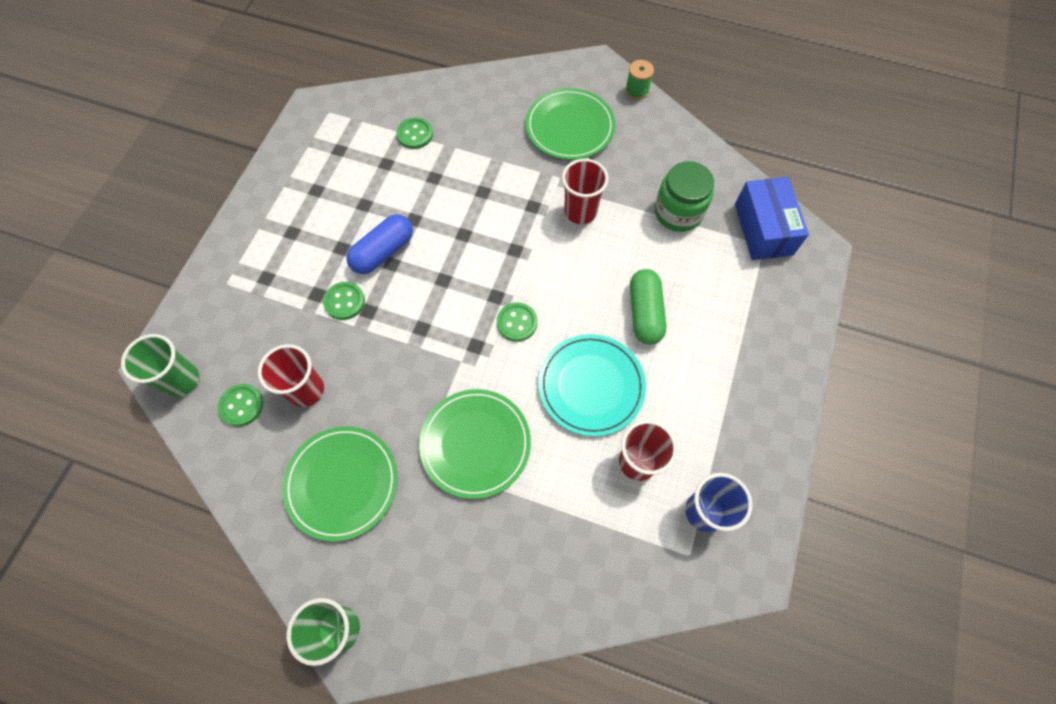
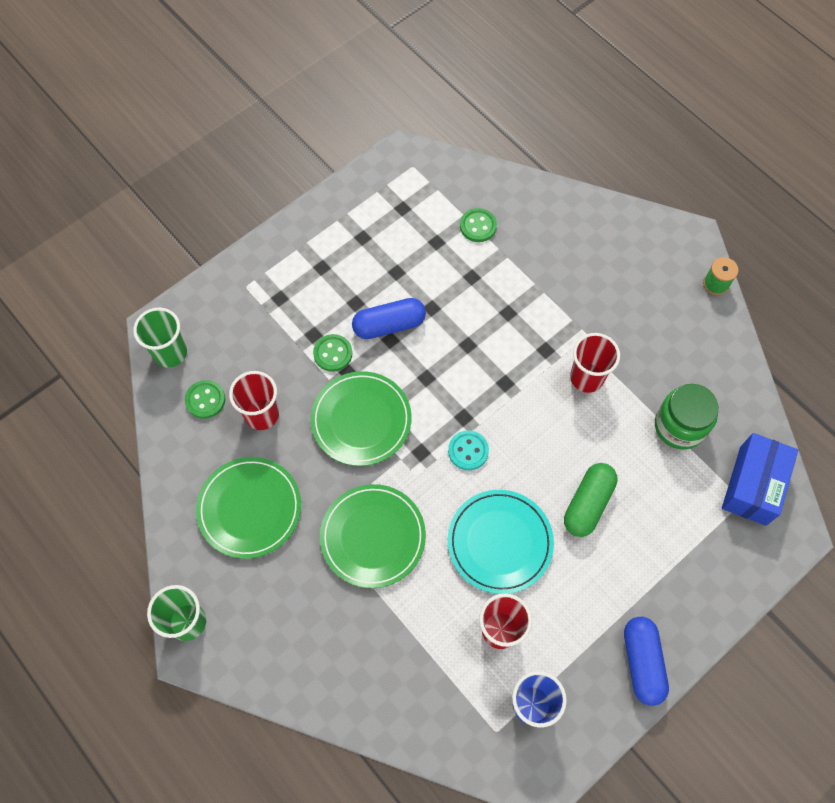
camera: 30 degrees right, 0 degrees up
(517, 323) = (468, 451): green button -> turquoise button
(570, 127) = (627, 289): green plate -> green plate (361, 420)
(770, 420) = (642, 662): none -> blue capsule

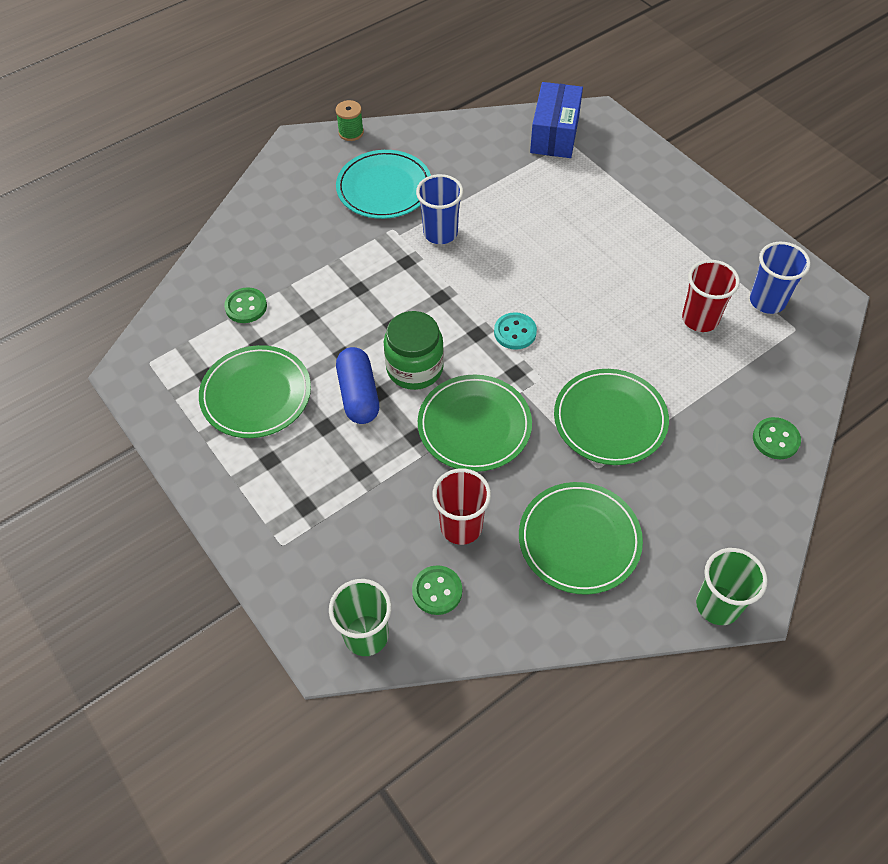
camera: 85 degrees left, 10 degrees down
(333, 353) = (388, 451): green button -> green button (775, 439)
(385, 248) = (256, 394): none -> green plate
(500, 542) = (612, 313): turquoise plate -> turquoise plate (384, 188)
(587, 377) = (440, 233): red cup -> blue cup
(588, 504) = (572, 244): green capsule -> none
(642, 662) = (719, 222): blue capsule -> none
(679, 426) = (496, 173): green jar -> green jar (415, 368)
(752, 485) = (554, 134): blue box -> blue box turned 75 degrees clockwise

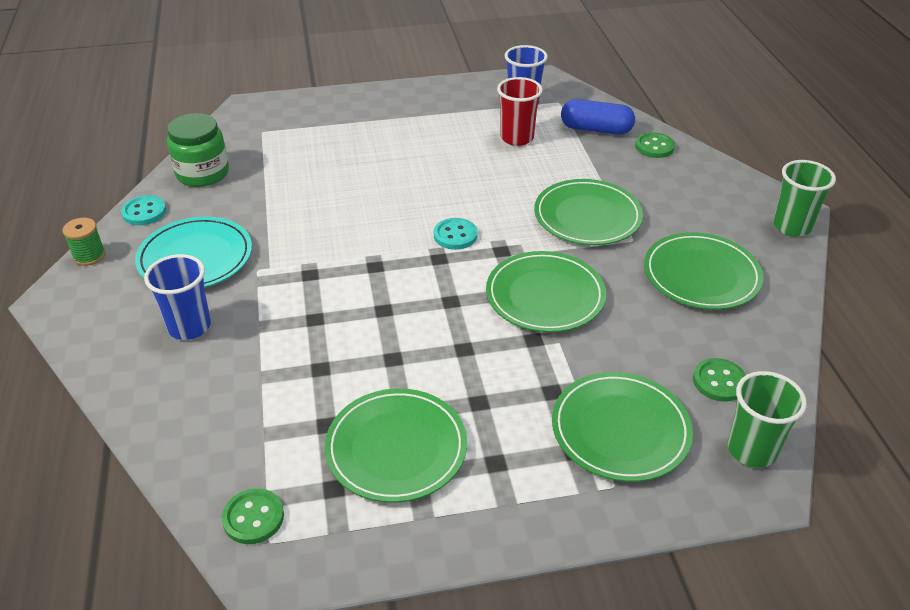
camera: 65 degrees left, 15 degrees down
(246, 306) = (260, 419): green button -> green button (253, 518)
(342, 531) = (620, 430): none -> green plate
(358, 394) = (455, 363): blue capsule -> blue capsule (596, 129)
(415, 368) = (450, 312): green jar -> green jar (203, 173)
(416, 132) = (144, 212): none -> turquoise button
(440, 233) = (294, 240): blue cup -> blue cup (189, 327)
(461, 527) = (654, 342): red cup -> none
(554, 134) = (244, 135): blue box -> none

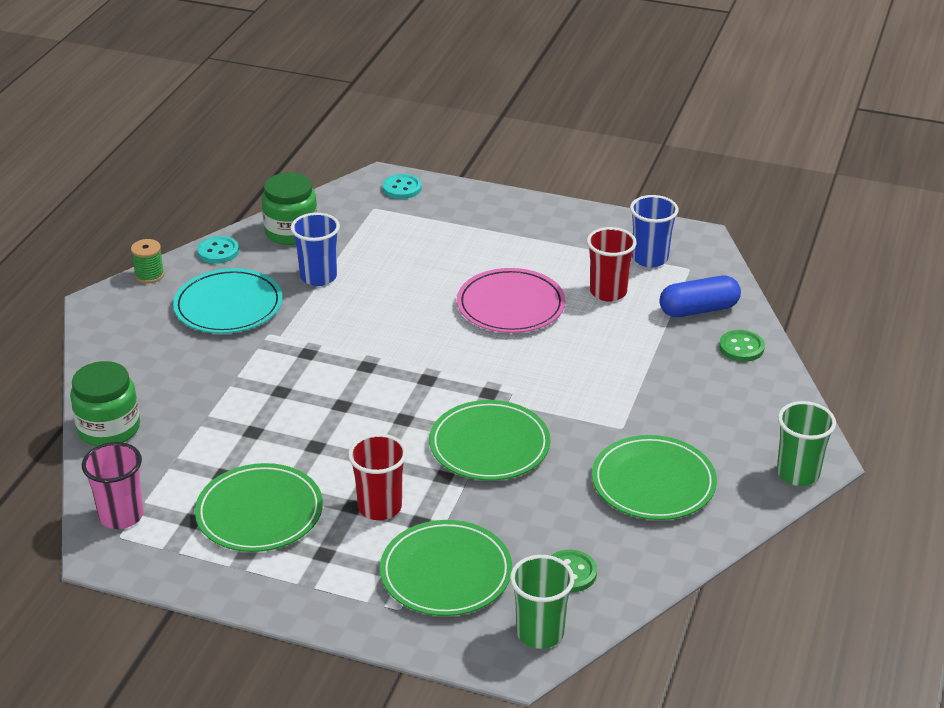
camera: 30 degrees right, 5 degrees down
(164, 426) = (109, 429): none -> green jar
(189, 327) = (181, 361): blue cup -> blue cup (318, 277)
(253, 518) = (121, 516): green button -> pink cup
(451, 173) = (511, 305): none -> pink plate
(455, 235) = (460, 364): turquoise button -> turquoise button (402, 188)
(505, 392) = (380, 507): none -> red cup
(587, 216) = (600, 391): green plate -> none
(596, 129) = (698, 310): blue capsule -> blue capsule turned 60 degrees counterclockwise

